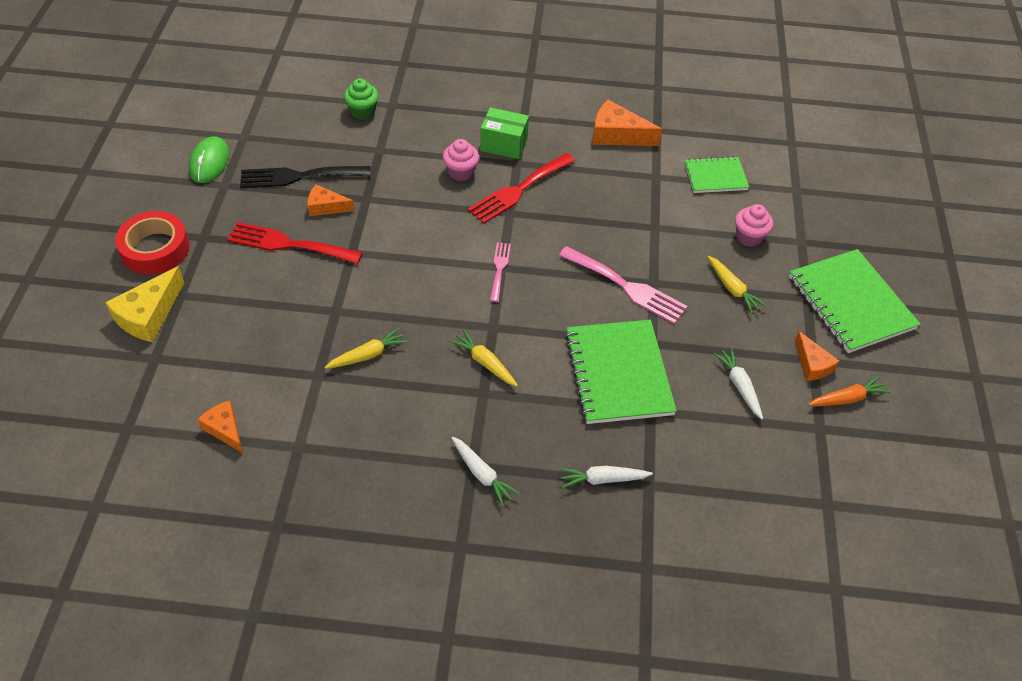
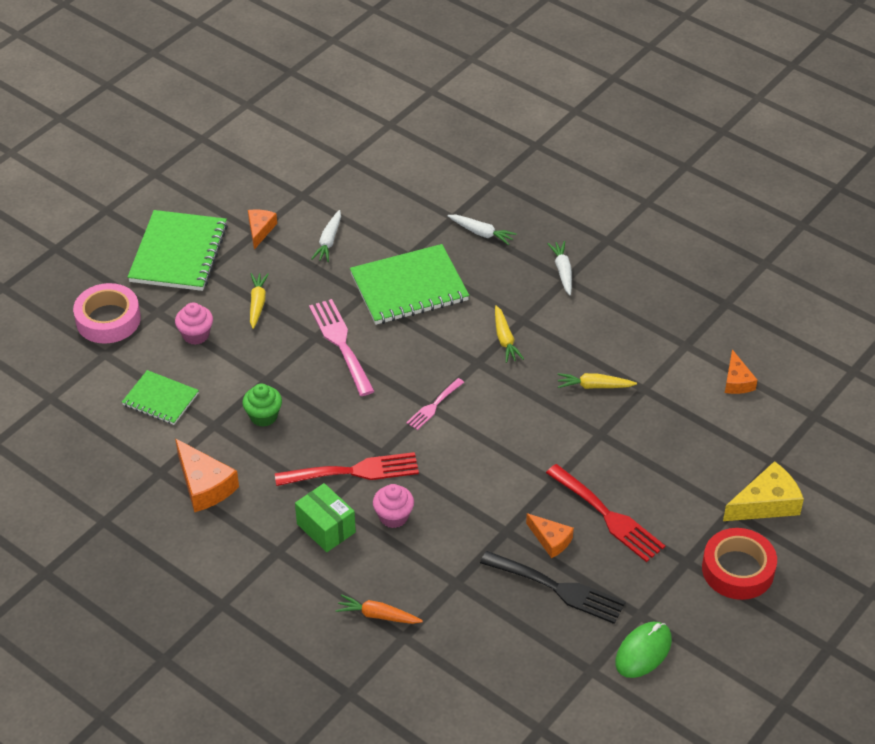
camera: 145 degrees left, 5 degrees down
(363, 112) = (442, 642): green cupcake -> green cupcake (263, 416)
(618, 373) = (409, 287): green notebook -> green notebook turned 45 degrees clockwise
(829, 217) = (108, 319): none -> pink tape
(847, 398) = (262, 201): orange carrot -> orange carrot (378, 615)

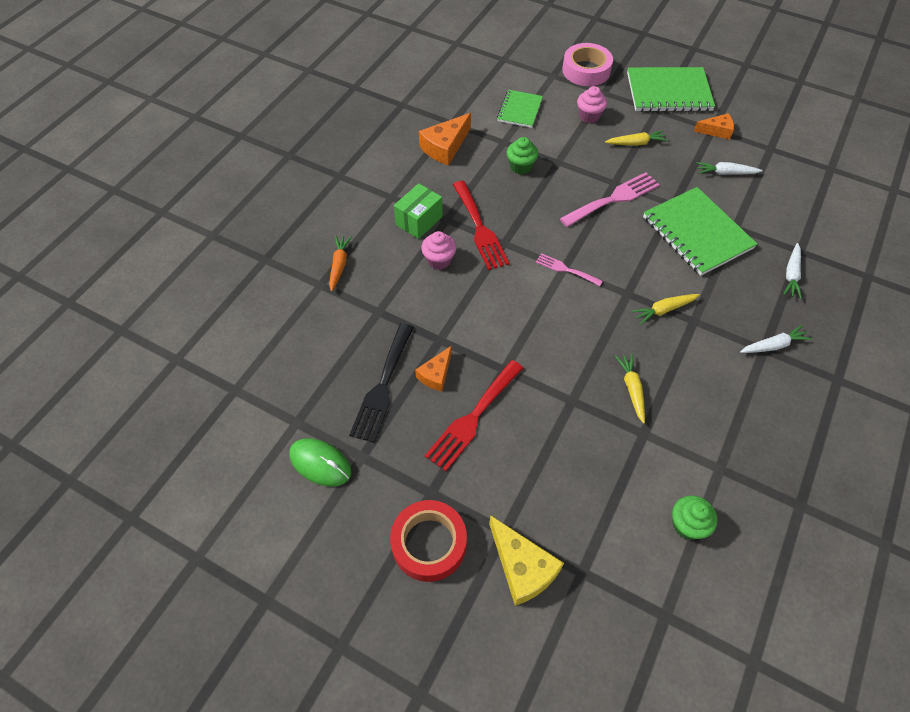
camera: 80 degrees right, 10 degrees up
(737, 381) = (687, 525): orange cheese -> green cupcake

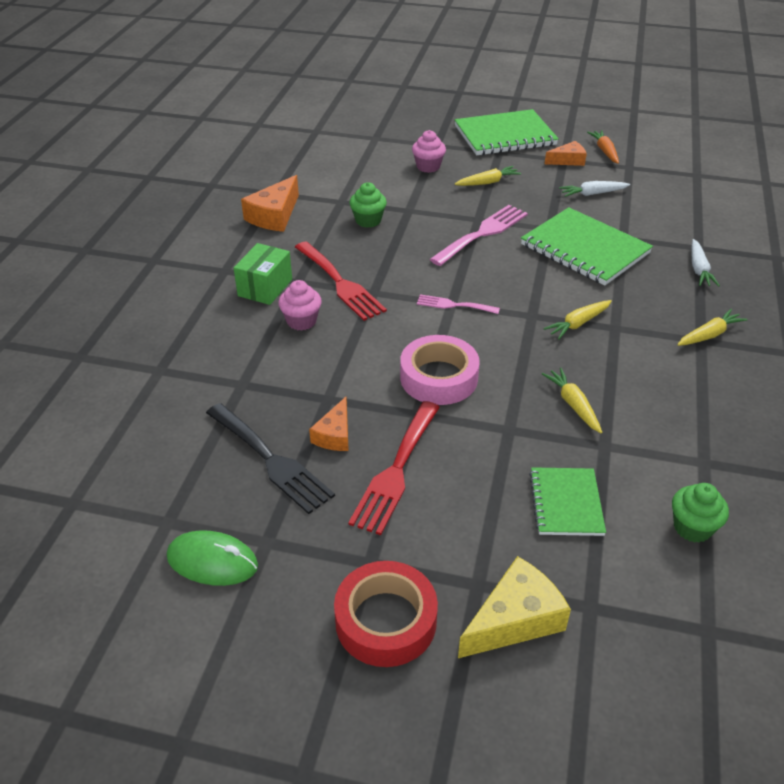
camera: 15 degrees left, 15 degrees down
(339, 265) = (178, 347): orange carrot -> orange carrot (604, 151)
(383, 386) = (271, 460): black fork -> black fork turned 45 degrees counterclockwise
(519, 110) = (349, 172): green notebook -> green notebook (566, 503)
(522, 567) = (514, 619): yellow cheese -> yellow cheese turned 75 degrees counterclockwise
(586, 70) = (410, 129): pink tape -> pink tape (439, 378)
(773, 345) = (709, 335): white carrot -> yellow carrot

